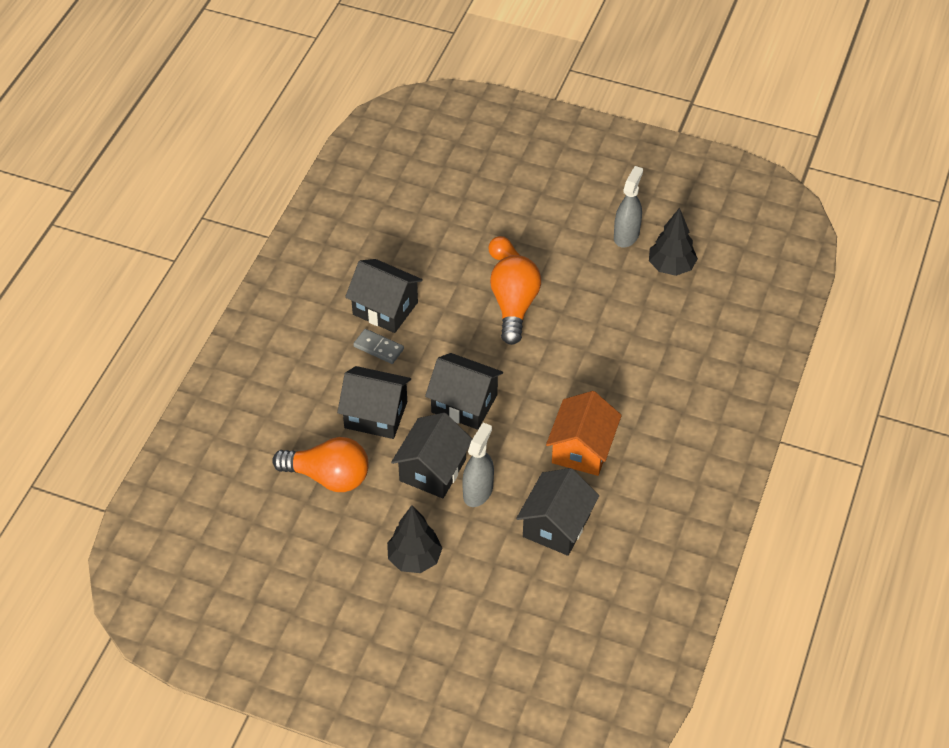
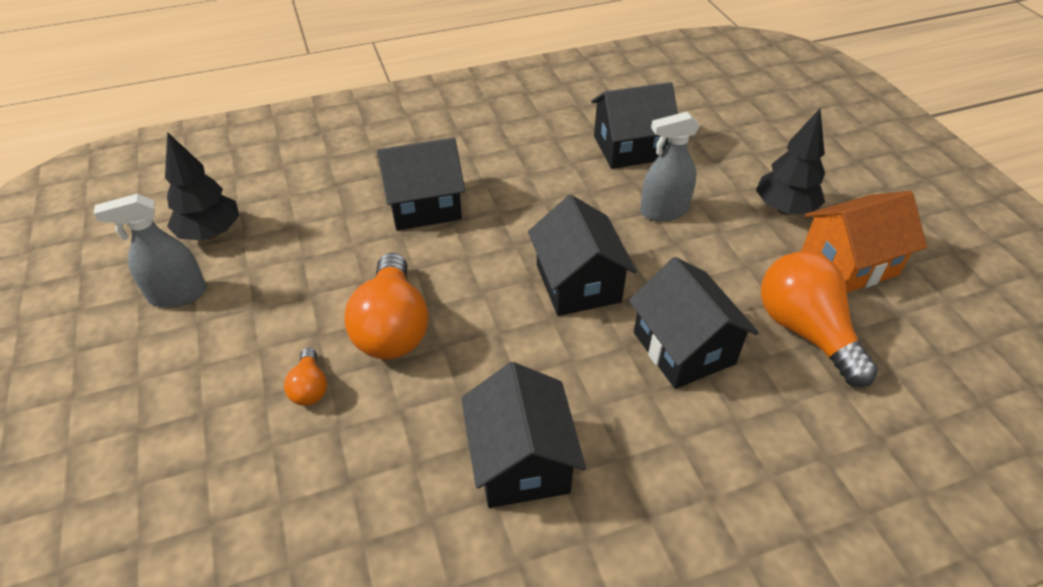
camera: 130 degrees left, 5 degrees down
(378, 348) = (592, 418): grey domino -> none
(433, 470) = (684, 256): black house -> black house (424, 205)
(514, 307) = (392, 327): orange light bulb -> orange light bulb turned 60 degrees counterclockwise
(582, 449) = (531, 174): orange house -> orange house (849, 263)

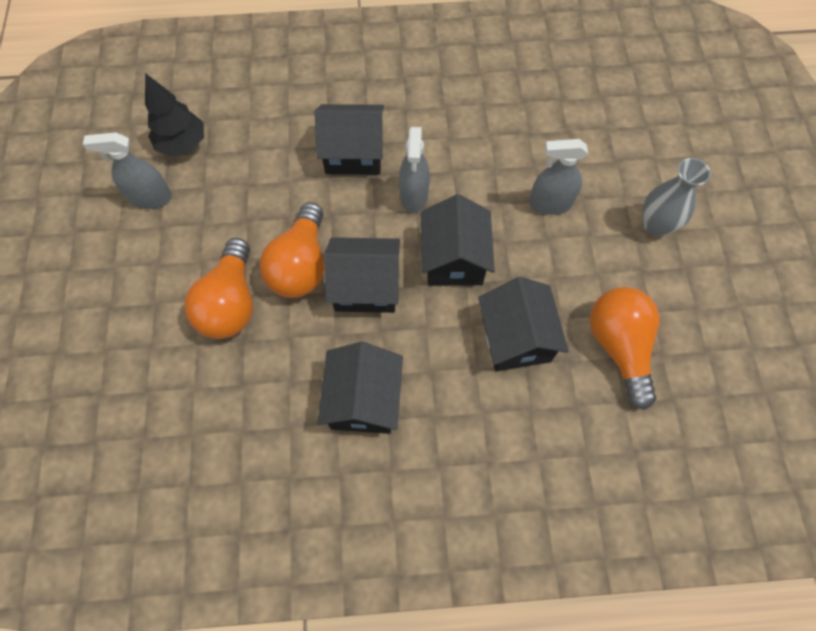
camera: 15 degrees right, 20 degrees up
(310, 387) = (230, 302): orange light bulb -> orange light bulb, size x2.08
(508, 231) = (414, 195): none -> grey spray bottle
(630, 148) = (546, 129): black house -> black house (366, 287)
(784, 209) = (655, 225): black tree -> grey vase
(849, 263) = (686, 292): orange house -> none

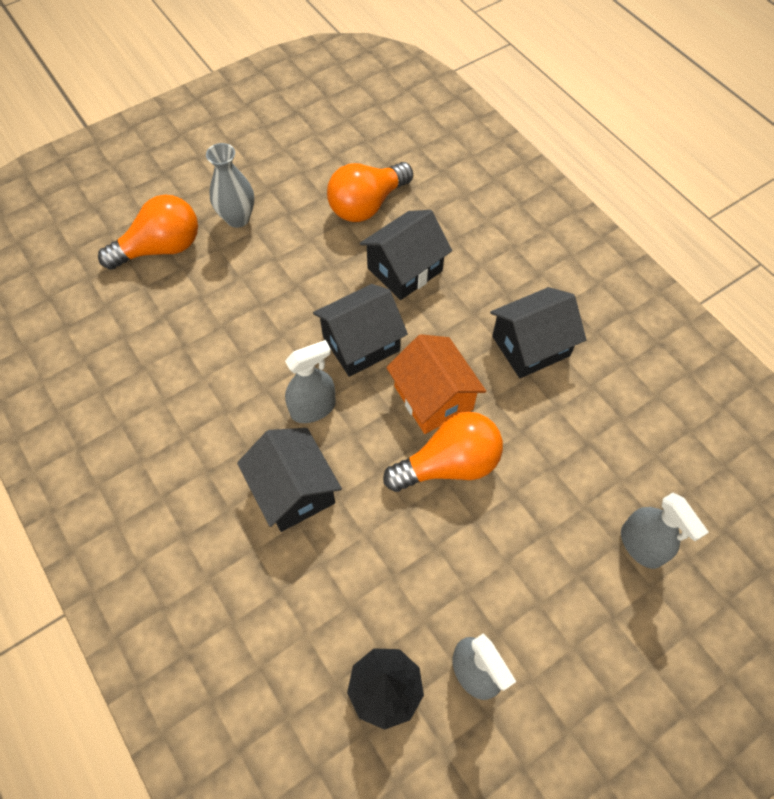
camera: 120 degrees left, 5 degrees down
(230, 302) = (527, 502): orange light bulb -> orange light bulb (161, 248)
(366, 287) = (433, 398): black house -> orange house
(550, 204) = (258, 297): grey spray bottle -> grey spray bottle (641, 545)

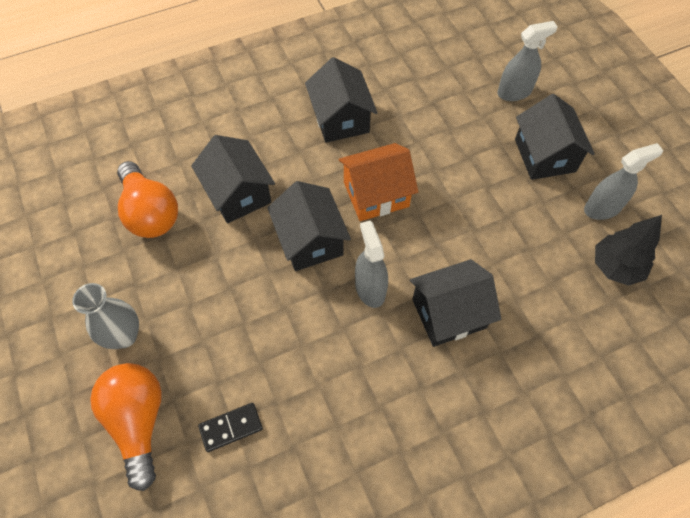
camera: 80 degrees left, 0 degrees up
(158, 315) = (231, 427): none -> black domino
(448, 464) = (438, 194): orange light bulb -> none
(542, 591) = (544, 155): none -> black house

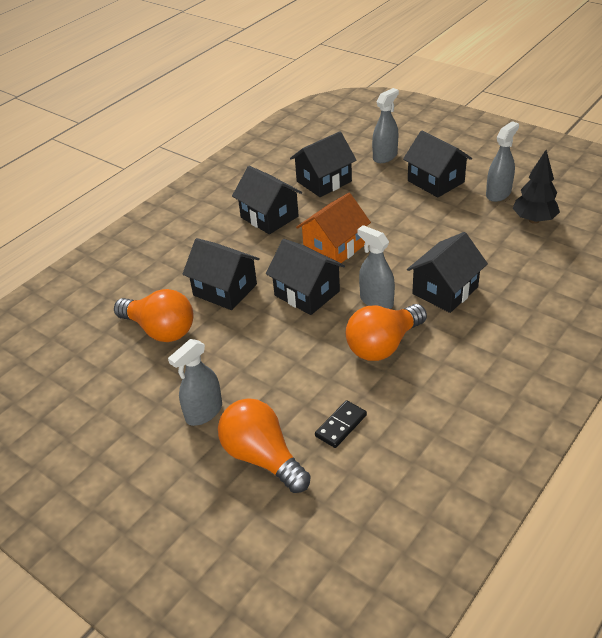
camera: 25 degrees left, 20 degrees down
(124, 336) = (204, 412): grey vase -> grey spray bottle
(338, 350) = (383, 345): none -> orange light bulb
(426, 97) = (324, 181): none -> black house

